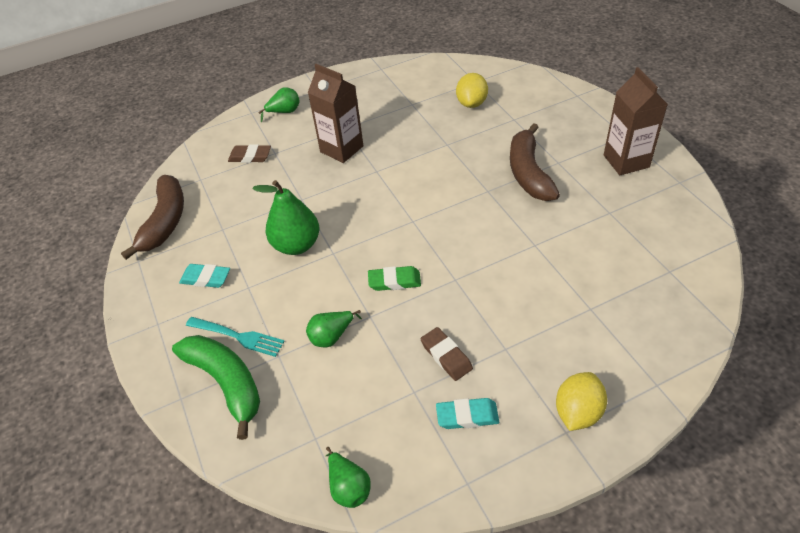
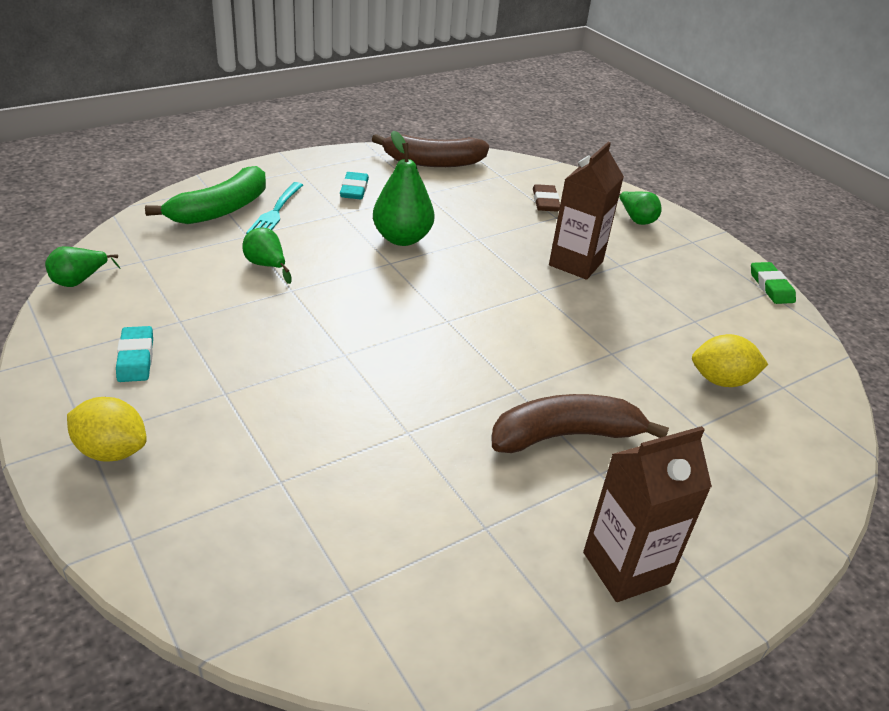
camera: 75 degrees right, 10 degrees down
(394, 281) = (343, 306): green eraser -> green eraser (771, 286)
(446, 356) = (223, 344): brown eraser -> none

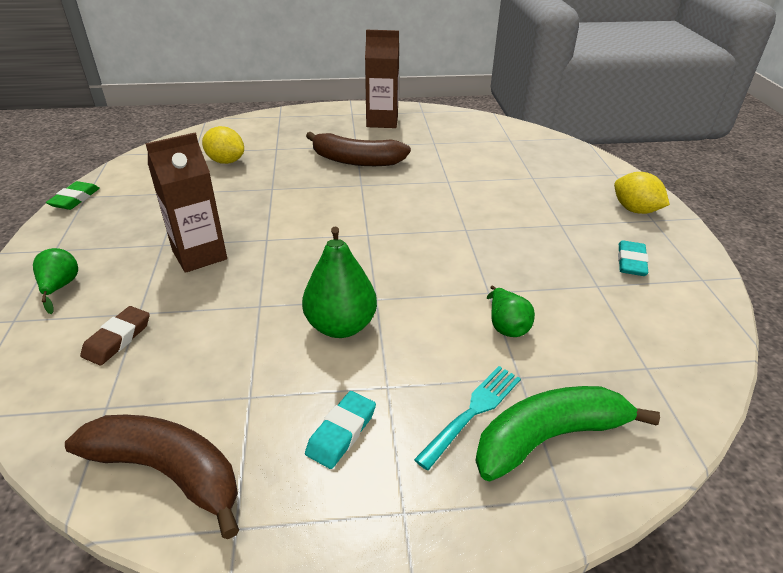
camera: 150 degrees left, 0 degrees up
(79, 281) = (709, 354): green pear -> none

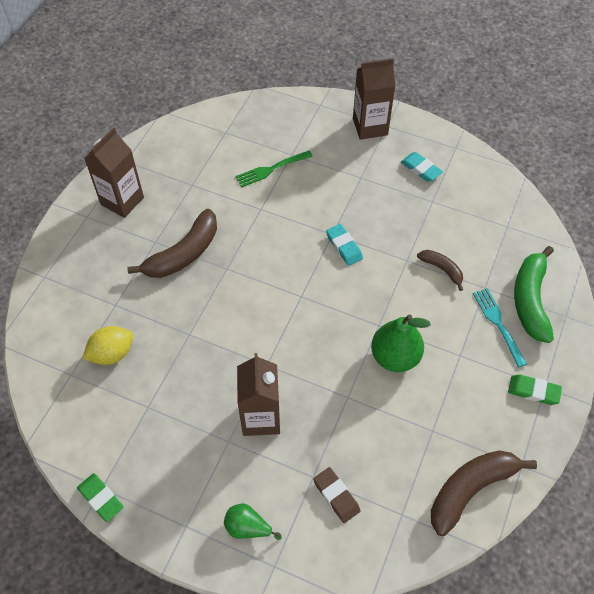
camera: 60 degrees left, 20 degrees up
(341, 432) = (483, 393): turquoise eraser -> turquoise eraser (344, 246)
(385, 498) = (533, 391): none -> green eraser
(501, 172) = (271, 169): none -> green fork
(506, 326) = (442, 269): green pear -> brown banana
(635, 210) = (370, 127): yellow lemon -> brown carton

